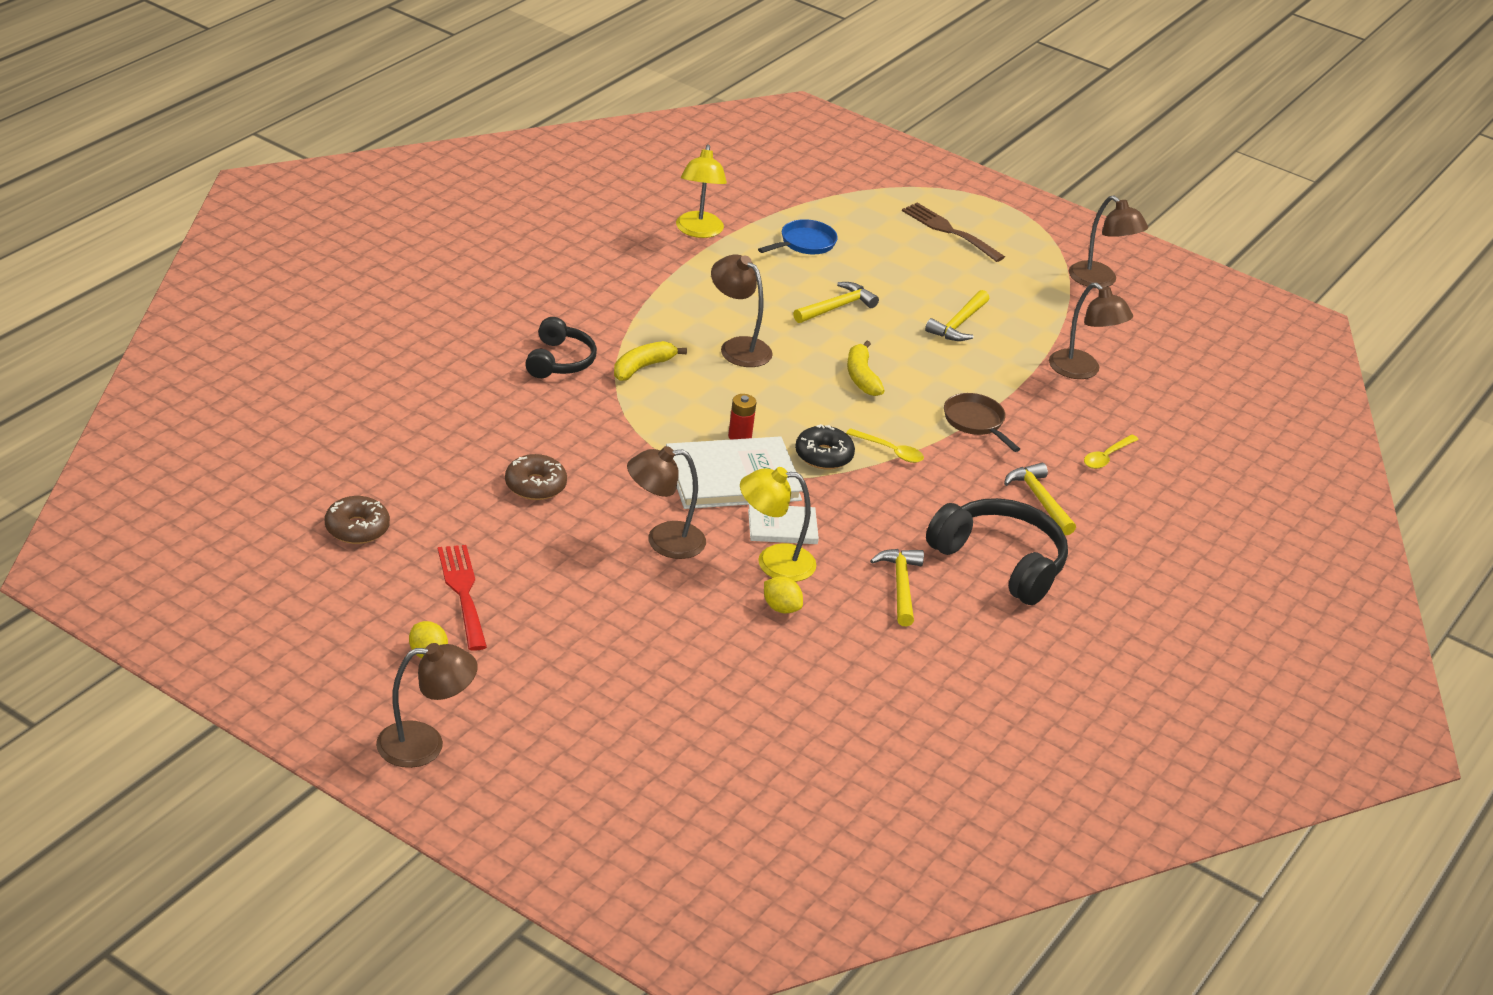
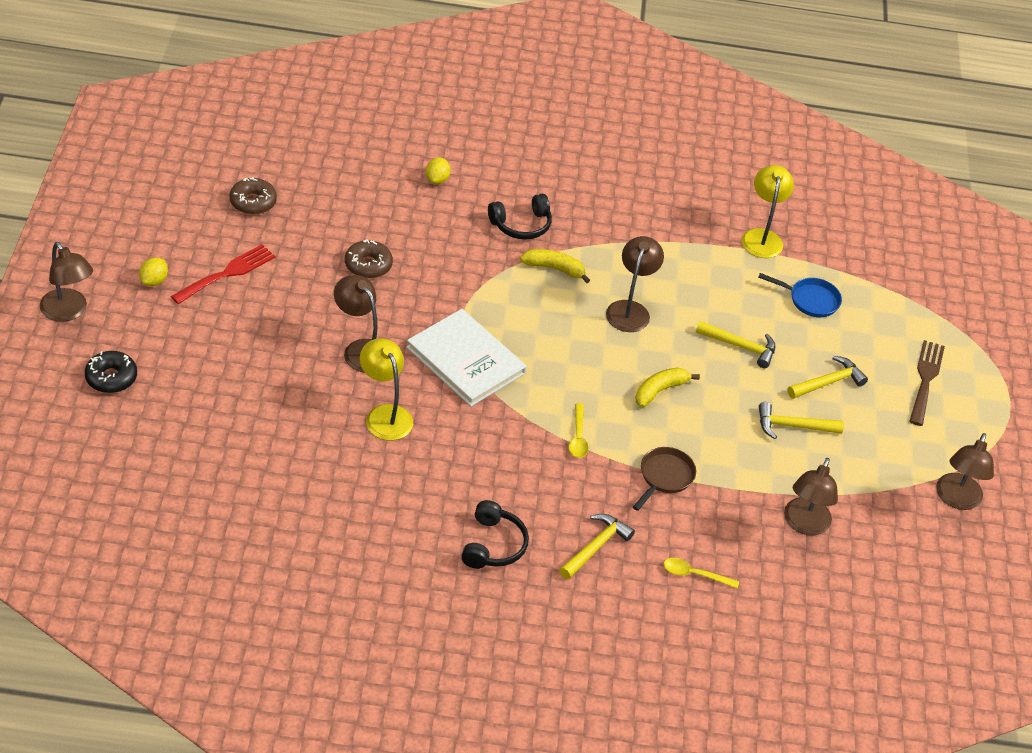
camera: 60 degrees right, 10 degrees up
(698, 231) = (762, 237): yellow lamp -> yellow lamp turned 120 degrees clockwise
(739, 437) = (518, 348): red battery -> none
(781, 608) = (336, 436): yellow lemon -> yellow lemon (437, 180)
(782, 527) = (430, 406): white book -> none
(823, 455) = (537, 401): black donut -> black donut (111, 378)
(900, 586) = (415, 494): yellow hammer -> yellow hammer (828, 382)
(1000, 562) = (493, 545): black headphones -> black headphones, size x0.62

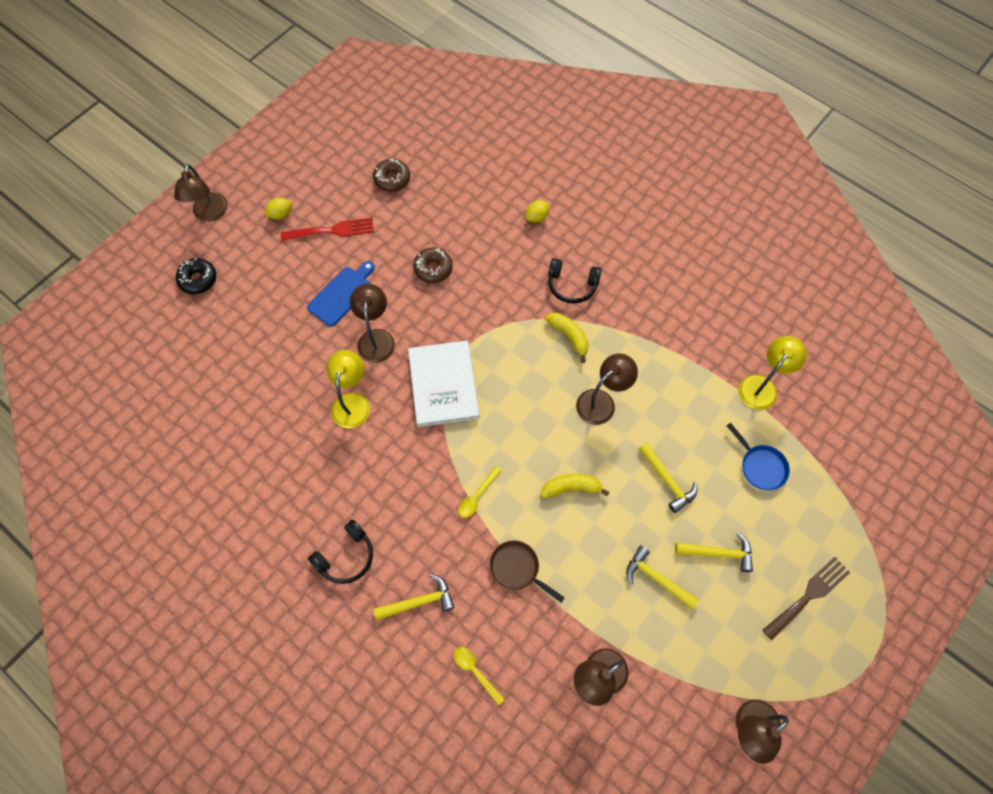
camera: 40 degrees right, 20 degrees up
(289, 326) = (342, 294): none -> blue cutting board
(664, 477) = (517, 568): brown pan -> brown pan turned 120 degrees counterclockwise

